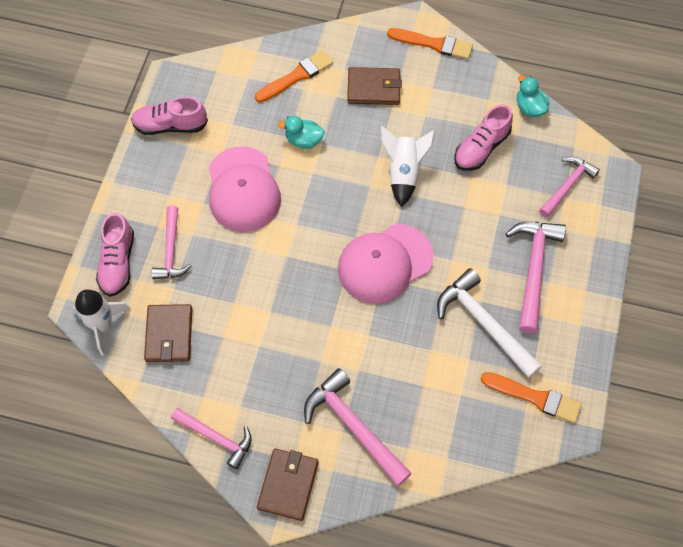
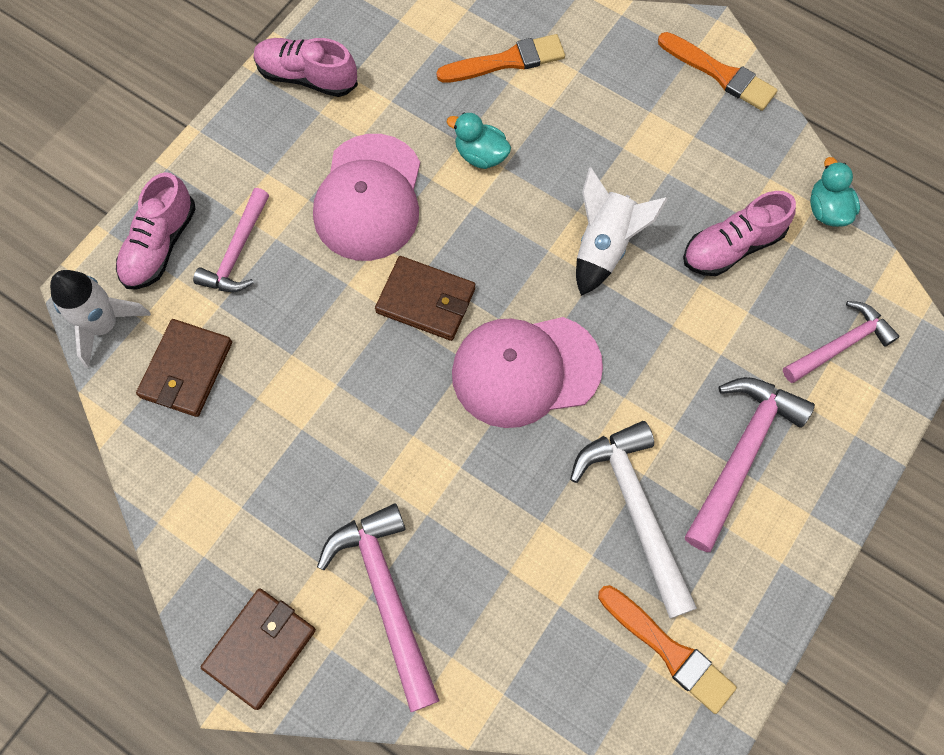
camera: 20 degrees right, 5 degrees up
(216, 437) = (190, 541): pink hammer -> none
(374, 88) = (609, 111): brown wallet -> brown wallet (426, 300)

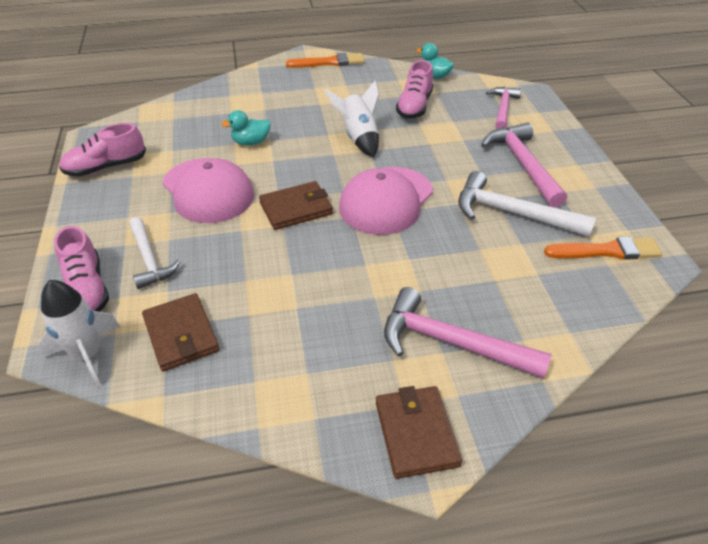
camera: 45 degrees left, 25 degrees down
(237, 251) = (149, 259): pink hammer -> white hammer
(506, 61) = (219, 106): orange brush -> none

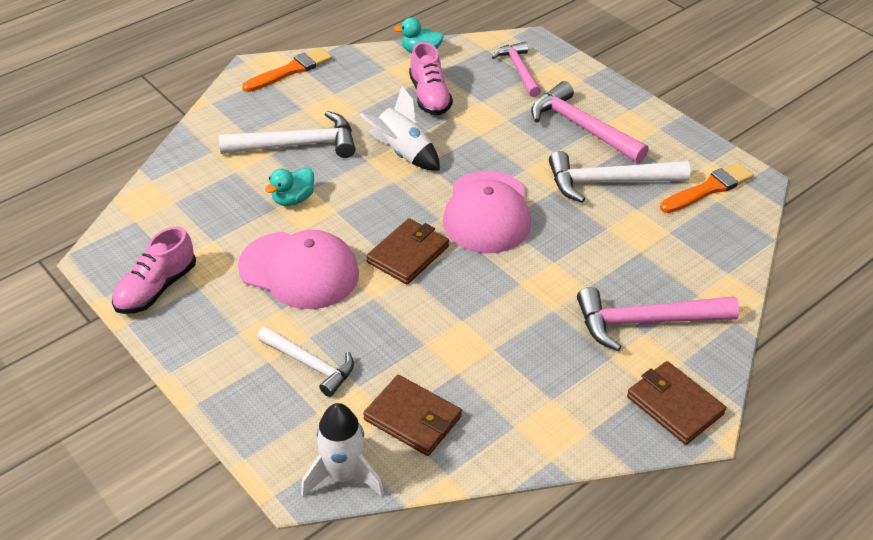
camera: 30 degrees left, 0 degrees up
(87, 289) = (277, 420): pink shoe -> none
(288, 109) = (297, 145): none -> white hammer

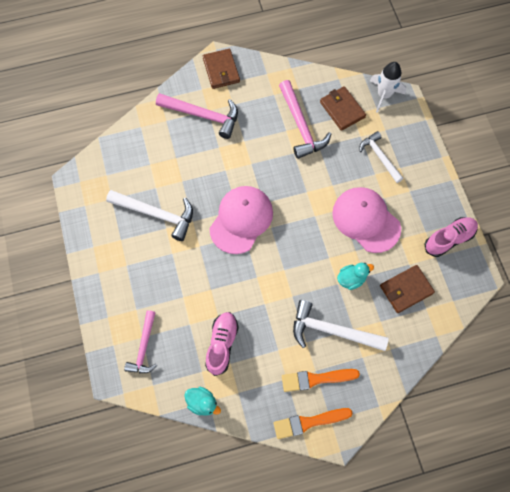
camera: 155 degrees left, 25 degrees up
(403, 153) = (266, 292): white rocket -> none
(408, 254) = (301, 207): brown wallet -> brown wallet (406, 289)
(582, 128) = (140, 268): pink hammer -> pink hammer (301, 125)
(708, 189) = (104, 185): orange brush -> orange brush (316, 379)

